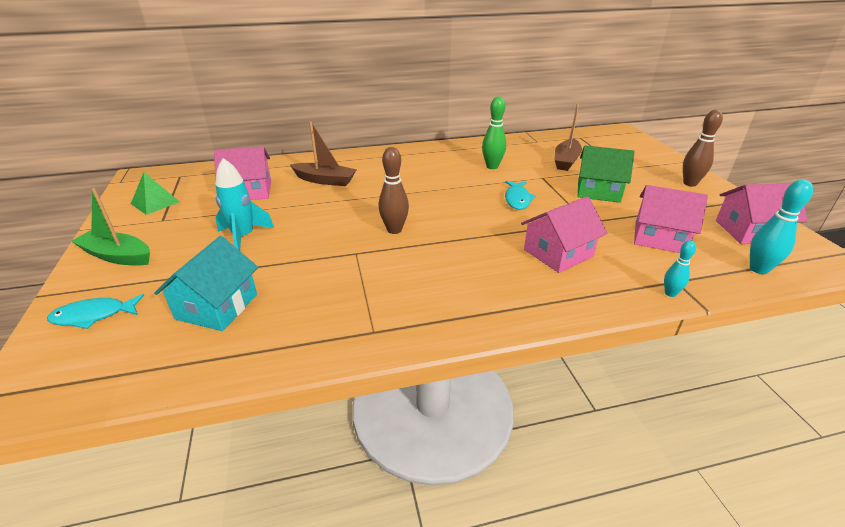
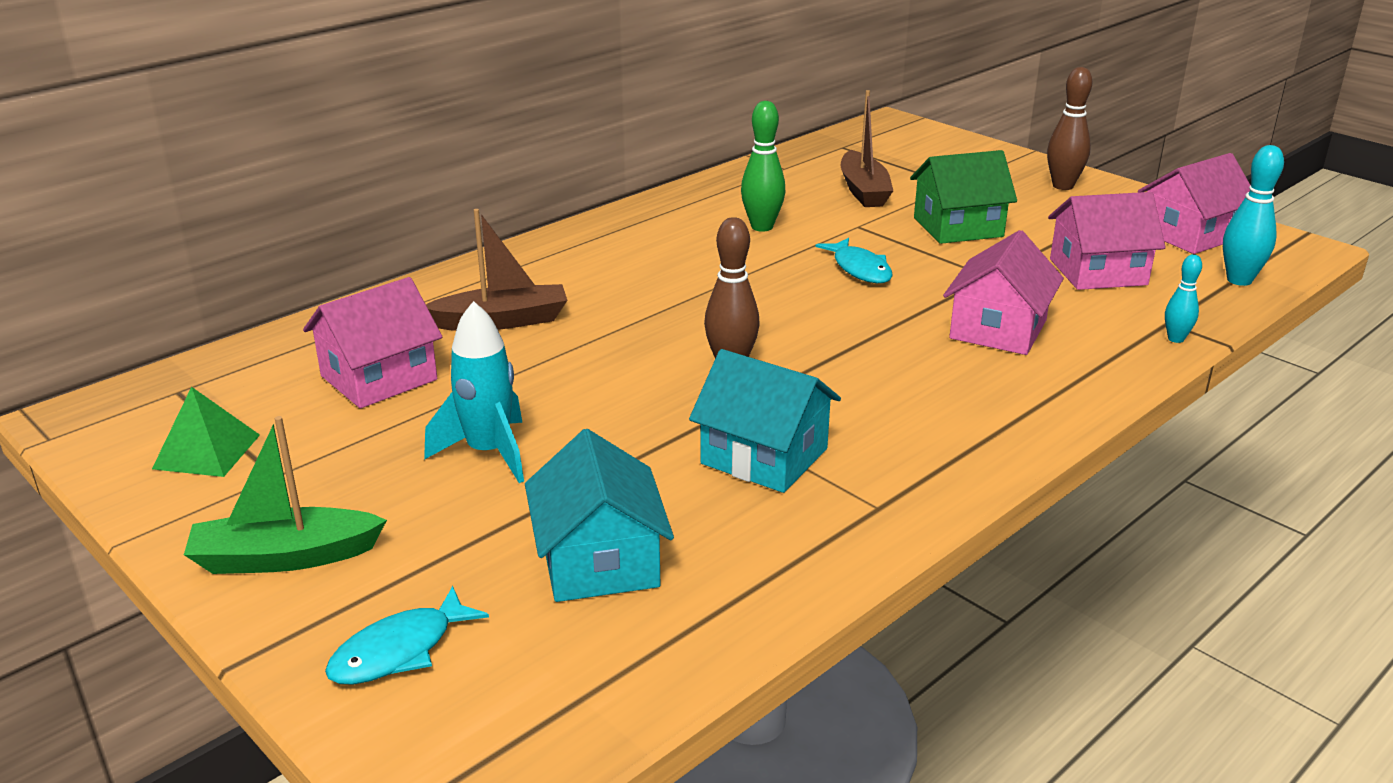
camera: 30 degrees left, 5 degrees down
(353, 281) = (764, 456): none -> turquoise house

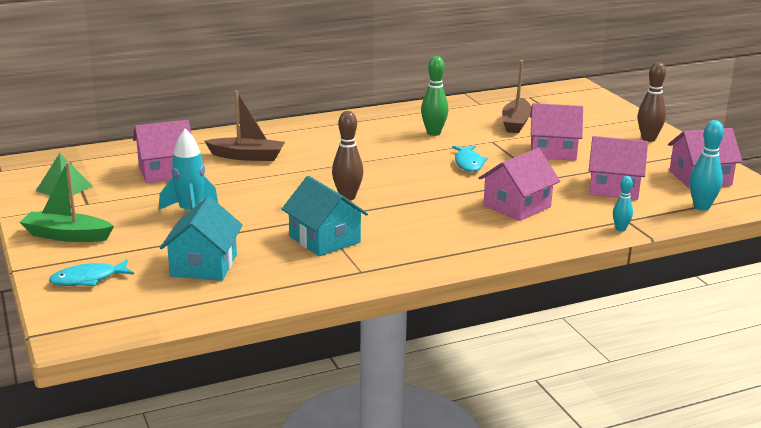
camera: 20 degrees right, 5 degrees down
(958, 227) = (553, 151): green house -> pink house

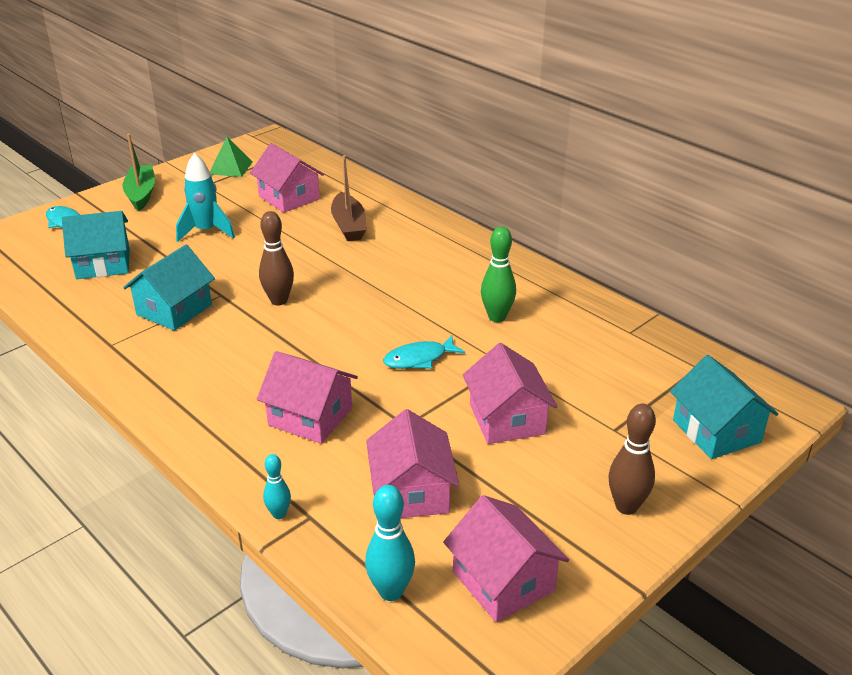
camera: 70 degrees right, 10 degrees up
(516, 123) = (584, 372): brown boat -> none
(592, 106) = (716, 431): none -> turquoise house

